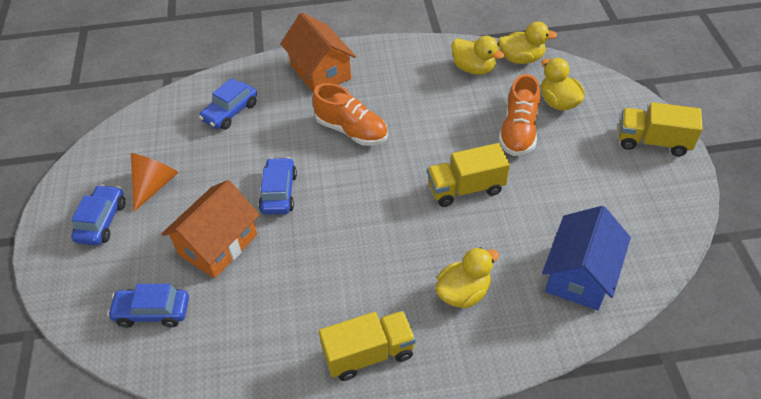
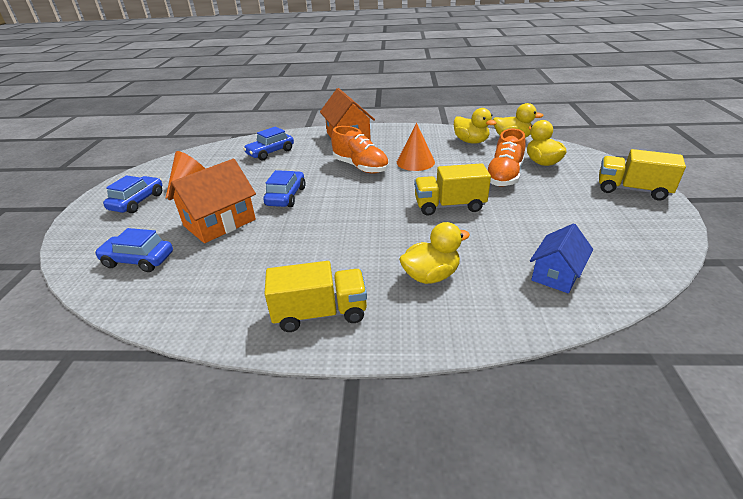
camera: 10 degrees right, 15 degrees down
(414, 114) = (415, 162): none -> orange cone
(580, 275) = (556, 274): blue house -> blue house, size x0.65

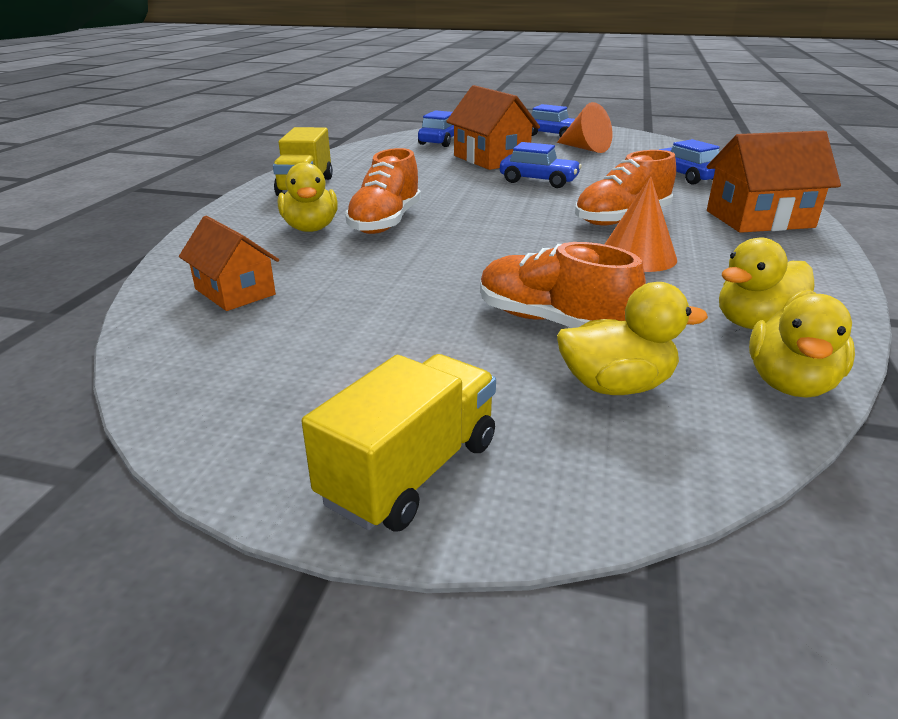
camera: 100 degrees right, 5 degrees down
(401, 244) = (385, 222): none -> orange shoe
(449, 206) = (461, 259): yellow truck -> none
(556, 274) = (235, 292): blue house -> orange house

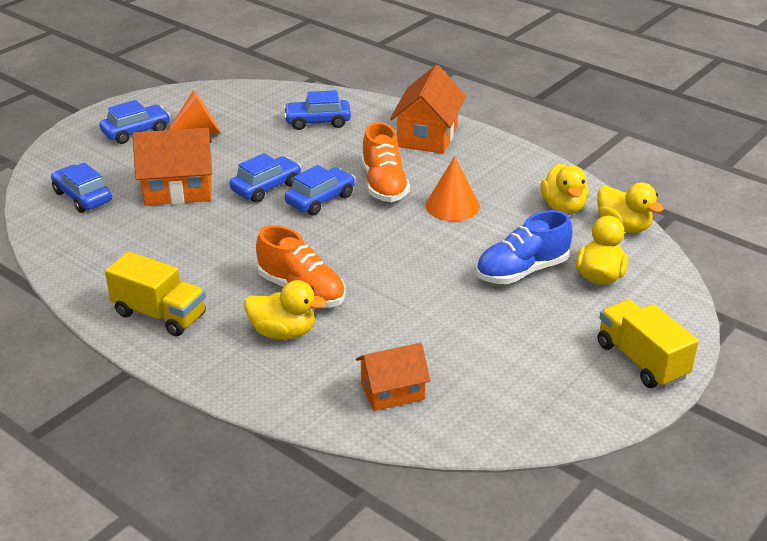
camera: 65 degrees left, 5 degrees up
(550, 201) = (320, 200): none -> blue car
(552, 322) = (522, 271): orange shoe -> blue shoe

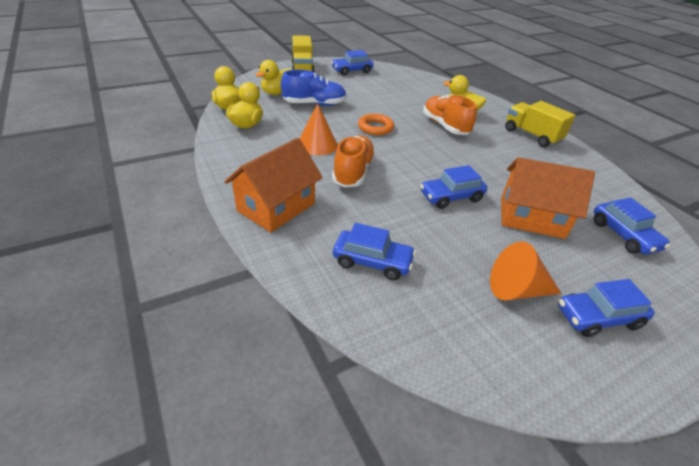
camera: 160 degrees left, 5 degrees up
(320, 200) = (410, 174): blue car -> blue car (352, 71)
(392, 391) = (417, 84): orange house -> none
(401, 254) = (375, 127): none -> orange ring

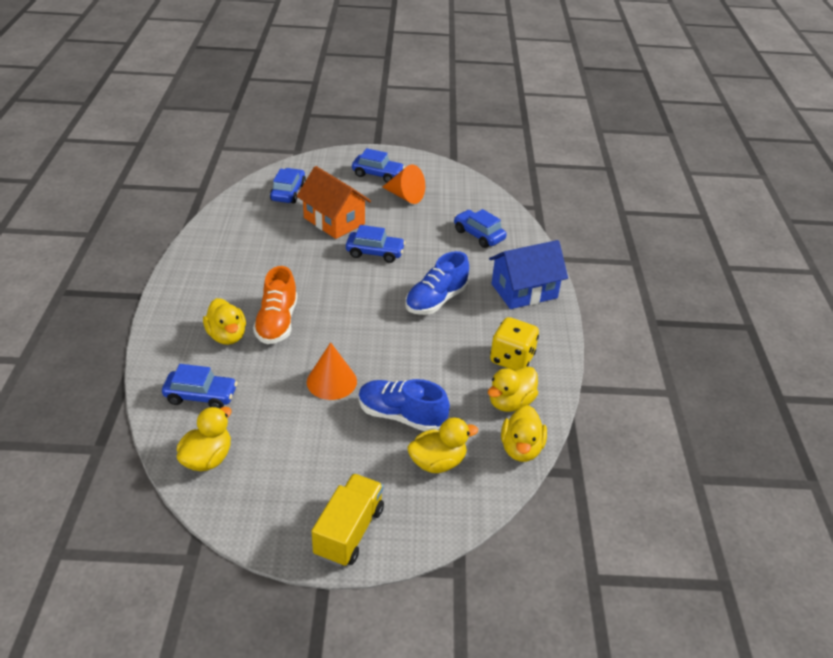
camera: 150 degrees left, 0 degrees up
(259, 148) = (512, 359): none -> yellow dice
(276, 207) = (524, 291): orange house -> blue house
(317, 144) = (447, 344): orange cone -> orange cone (331, 381)
(352, 71) = (268, 491): blue car -> blue car (201, 396)
(353, 172) = (436, 300): orange shoe -> blue shoe
(375, 127) = (361, 347): orange ring -> none
(392, 73) = (207, 458): none -> yellow duck
(531, 135) = (202, 279): yellow truck -> none

